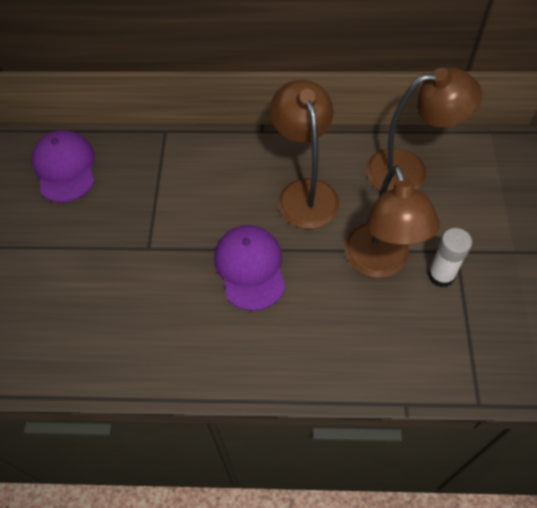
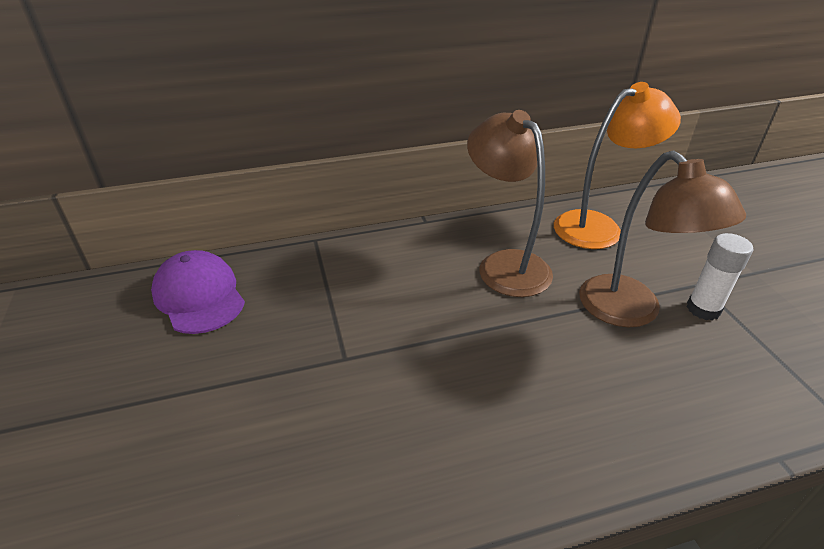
camera: 20 degrees left, 20 degrees down
(250, 268) = (487, 350): purple cap -> none
(409, 170) = (598, 226): brown lamp -> orange lamp

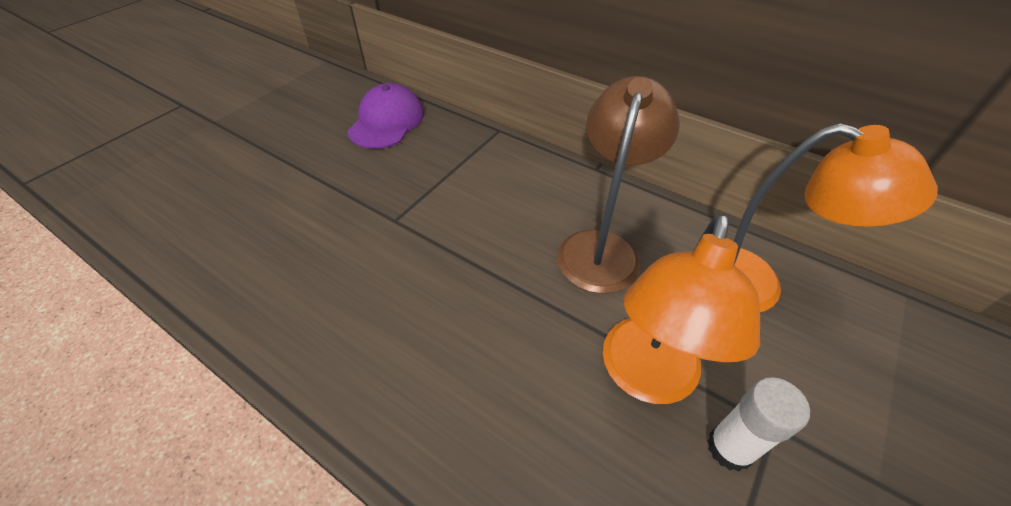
camera: 50 degrees right, 10 degrees up
(631, 312) = (645, 378): brown lamp -> orange lamp

